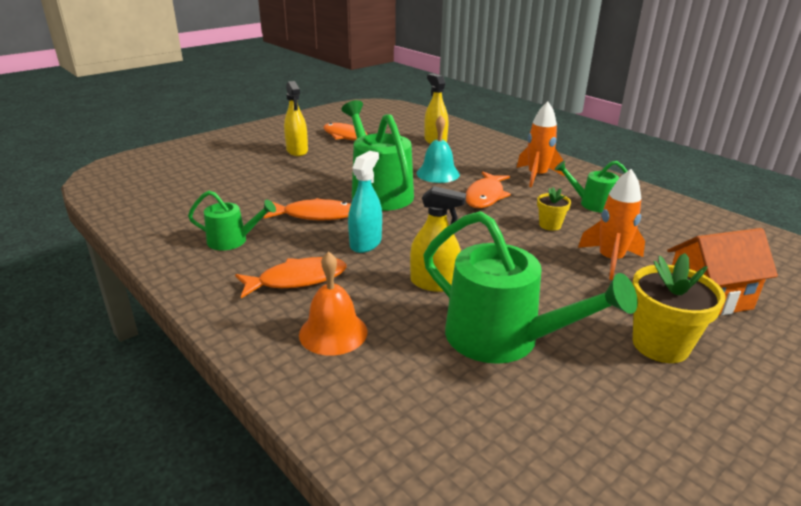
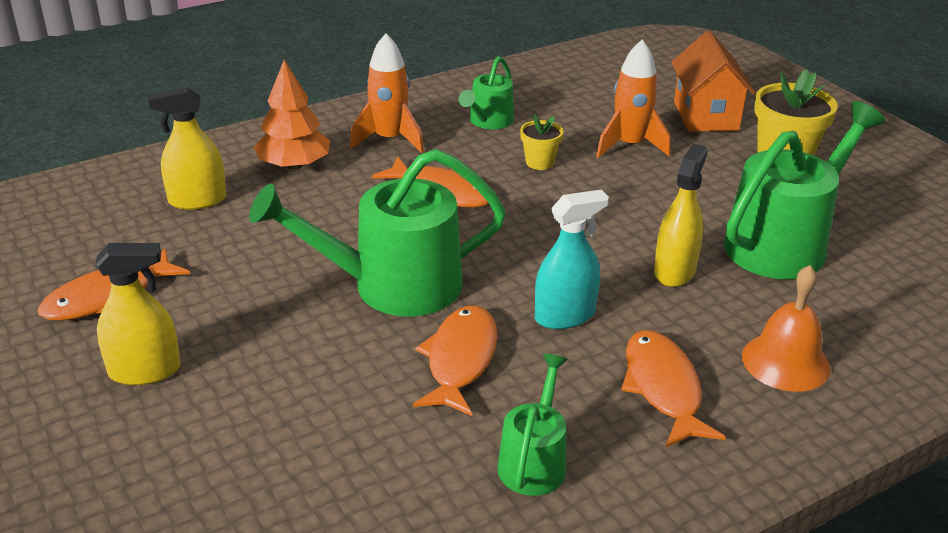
camera: 80 degrees left, 5 degrees up
(365, 243) = (564, 315): turquoise spray bottle -> turquoise spray bottle turned 120 degrees clockwise
(438, 173) = (342, 219): turquoise bell -> none
(485, 156) = (294, 165): none -> orange tree

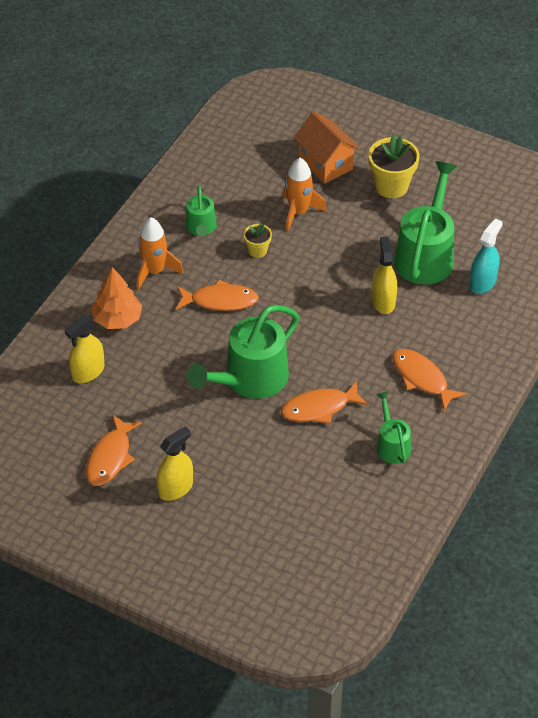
camera: 30 degrees left, 15 degrees up
(460, 360) = (319, 408): orange fish -> orange fish turned 90 degrees counterclockwise
(564, 315) = (349, 357): turquoise spray bottle -> turquoise spray bottle (482, 282)
(785, 362) = (467, 336): orange bell -> none

